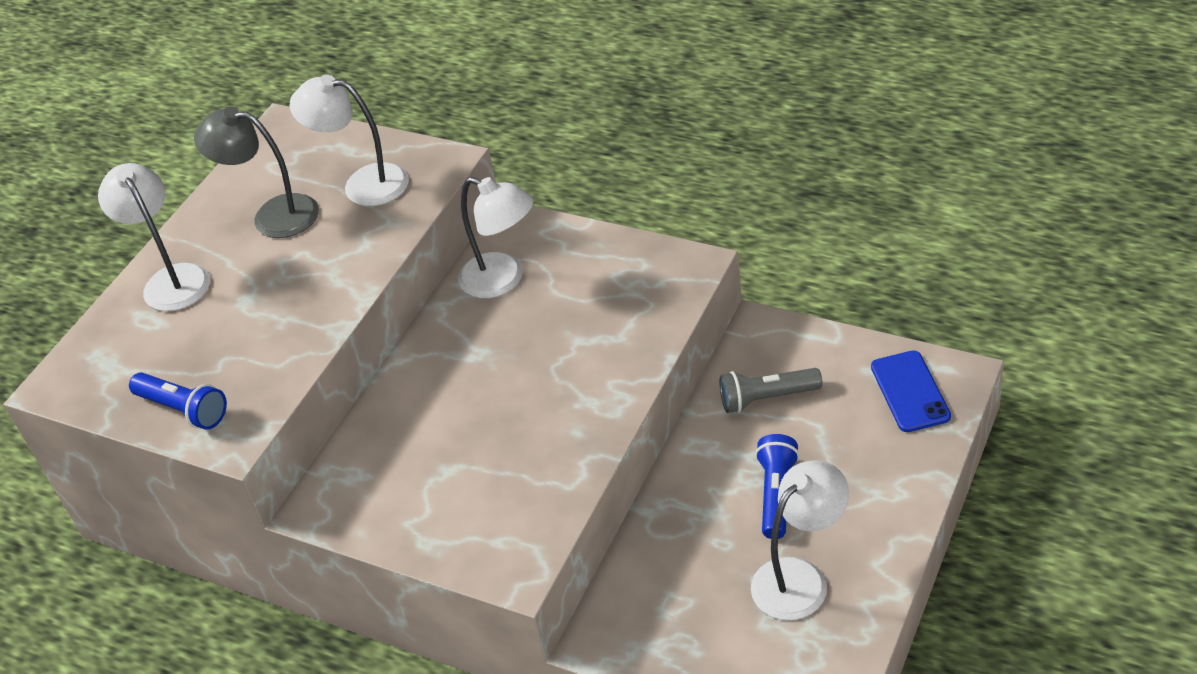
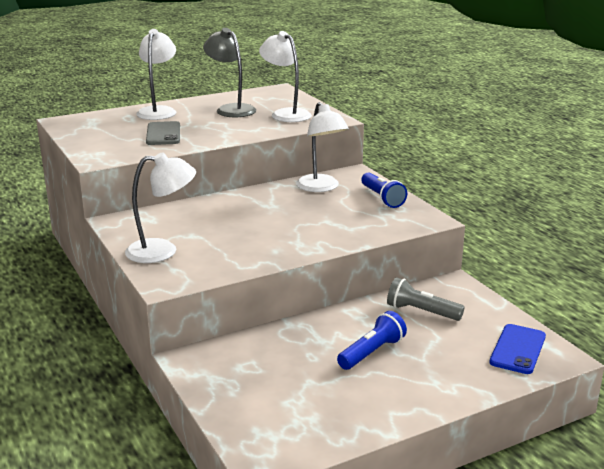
camera: 30 degrees right, 20 degrees down
(183, 410) = (95, 145): blue flashlight -> blue flashlight (382, 198)
(250, 328) = (163, 134): none -> grey phone
(800, 578) = (336, 394): white lamp -> white lamp (162, 251)

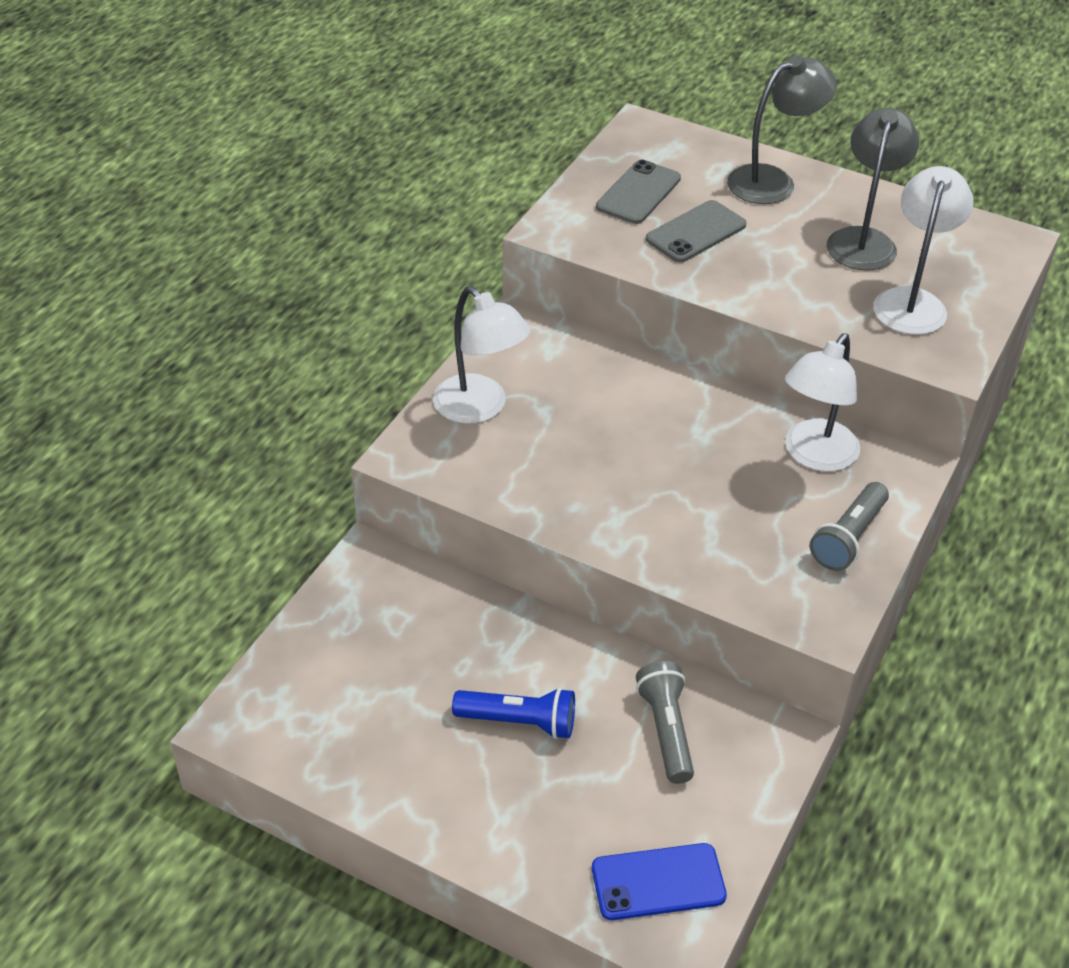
camera: 55 degrees right, 20 degrees up
(110, 136) = (638, 193): none -> grey phone
(158, 111) = (773, 181): white lamp -> grey lamp
(382, 198) = (848, 538): blue flashlight -> grey flashlight

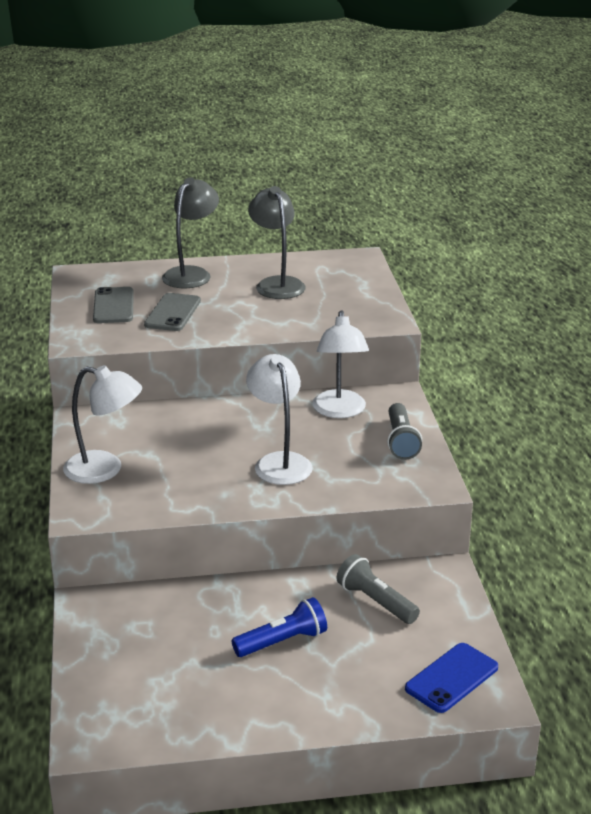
camera: 35 degrees left, 15 degrees down
(912, 301) = (336, 302): white lamp -> white lamp (279, 462)

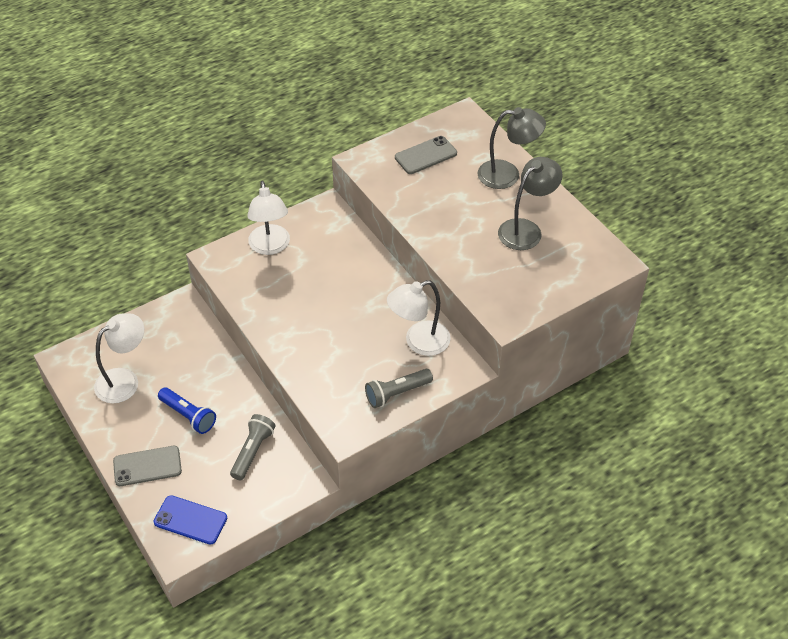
camera: 65 degrees right, 20 degrees up
(173, 313) = (436, 190): grey phone -> grey phone (147, 466)
(279, 462) = (329, 333): white lamp -> white lamp (124, 380)

